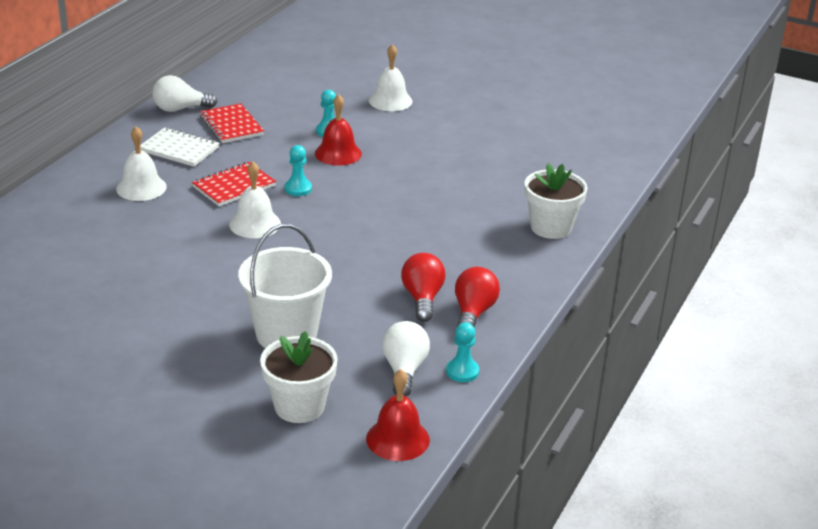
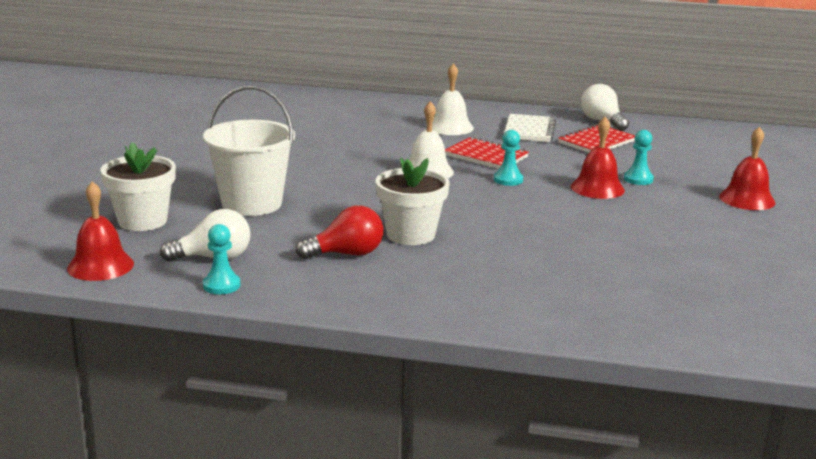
camera: 75 degrees right, 10 degrees down
(390, 101) = (747, 199): white bell -> red bell
(473, 313) = (334, 282): red light bulb -> none
(551, 227) = (554, 311): white flower pot -> white flower pot (410, 235)

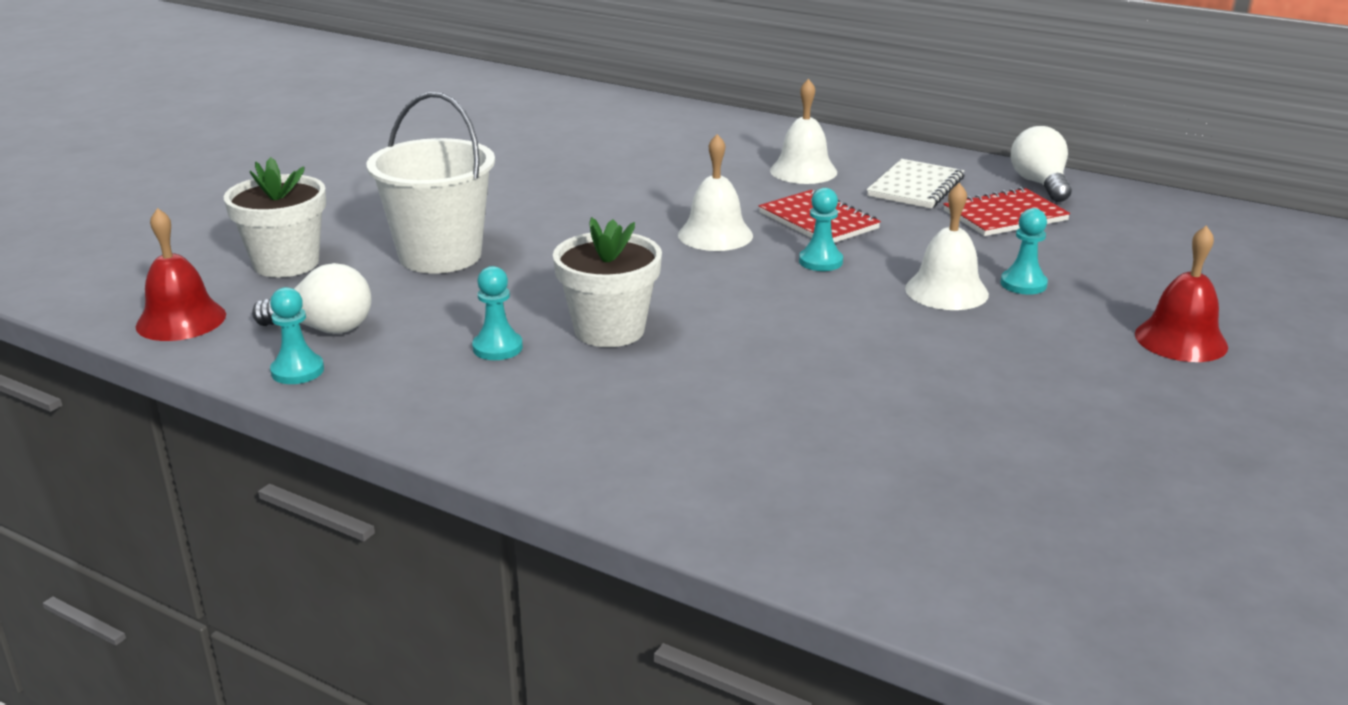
camera: 20 degrees right, 5 degrees up
(347, 254) = (497, 348): red light bulb -> turquoise pawn
(597, 188) = (946, 291): red bell -> white bell

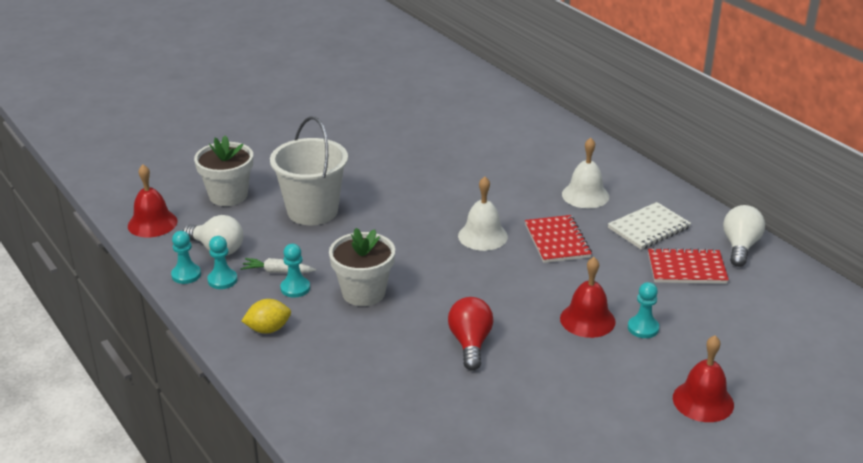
camera: 25 degrees right, 5 degrees up
(451, 334) = (278, 272): none -> white carrot
(501, 407) = (268, 329): none -> yellow lemon
(820, 261) = (529, 275): turquoise pawn -> turquoise pawn (222, 280)
(822, 352) = (470, 343): none -> red light bulb
(946, 291) = (587, 320): white bell -> red bell

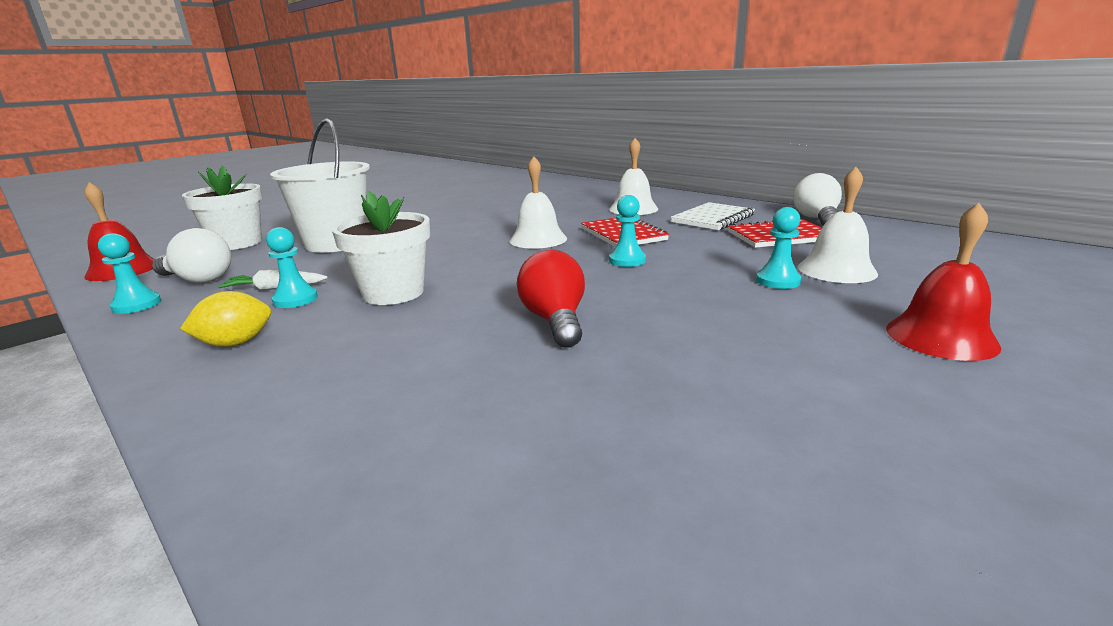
camera: 10 degrees left, 10 degrees down
(222, 280) = (189, 304): turquoise pawn -> turquoise pawn (627, 260)
(587, 320) = (702, 282): red bell -> none
(696, 323) = (837, 270): none -> white bell

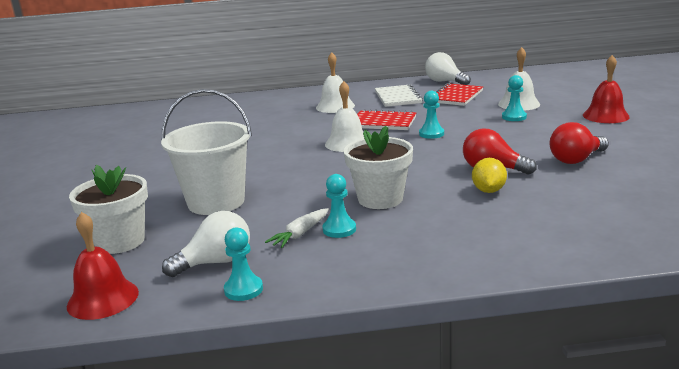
camera: 50 degrees left, 0 degrees up
(236, 343) = (398, 254): yellow lemon -> yellow lemon (488, 191)
(681, 366) = (576, 160): none -> red light bulb

